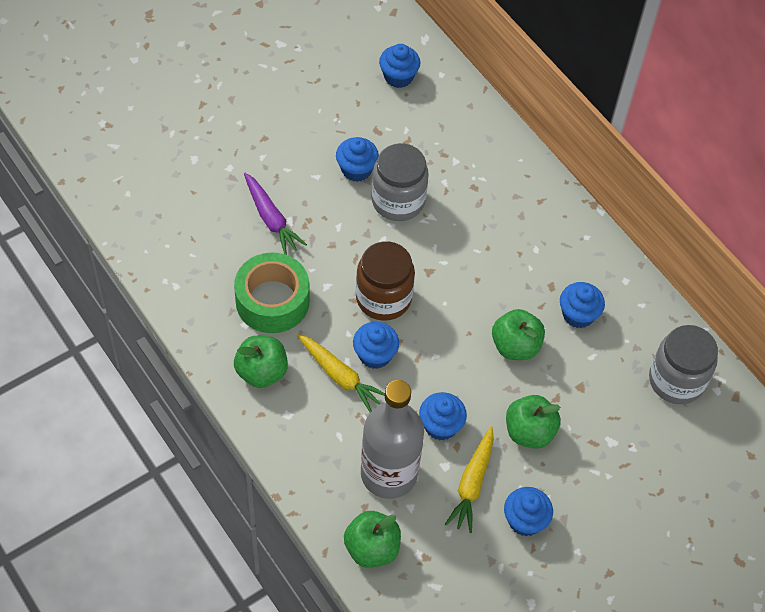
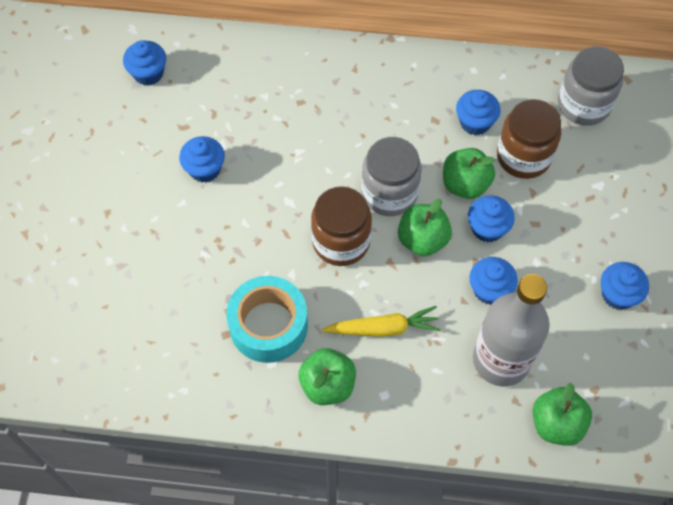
camera: 45 degrees left, 5 degrees up
(271, 219) = (190, 267): purple carrot -> none
(272, 301) = (268, 325): green tape -> turquoise tape
(375, 355) = (386, 288): blue cupcake -> blue cupcake (487, 228)
(398, 201) = (262, 162): grey jar -> grey jar (389, 193)
(472, 484) = (558, 307): yellow carrot -> none
(529, 432) = (546, 233): green apple -> green apple (422, 240)
(582, 369) = (523, 156): none -> brown jar

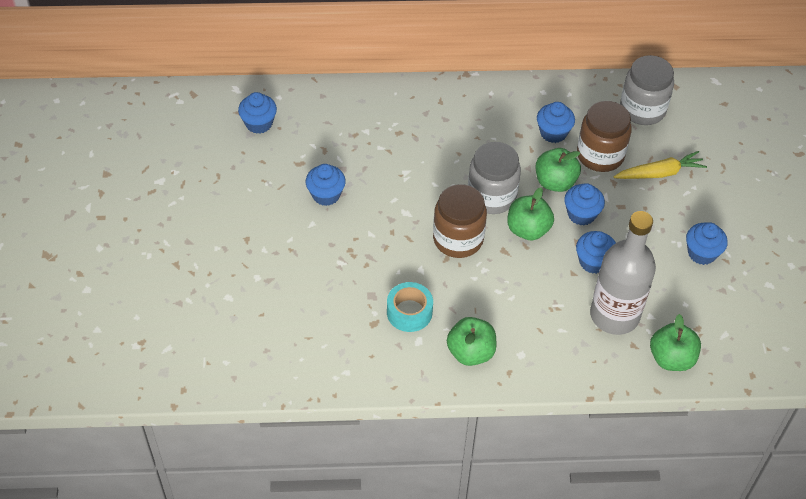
camera: 10 degrees left, 10 degrees down
(268, 325) = (409, 312): turquoise tape -> turquoise tape, size x0.66
(383, 328) = (509, 302): yellow carrot -> yellow carrot (660, 173)

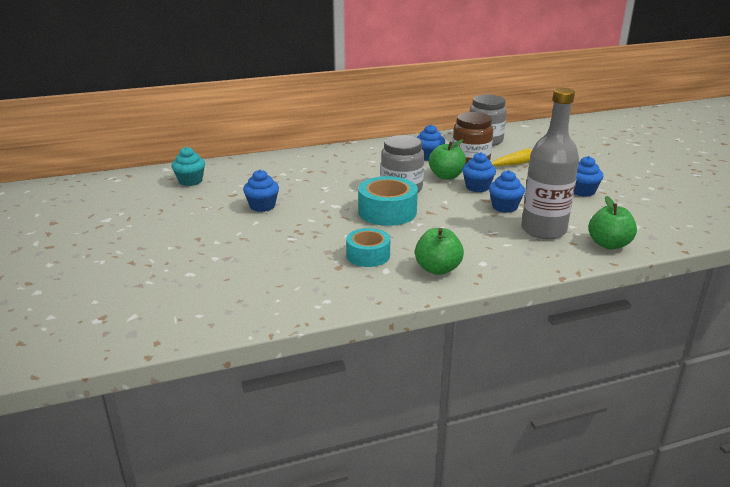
camera: 15 degrees left, 25 degrees down
(259, 123) = (190, 181): blue cupcake -> turquoise cupcake
(458, 239) = (387, 212): brown jar -> turquoise tape
(528, 229) = (441, 199): green apple -> none

